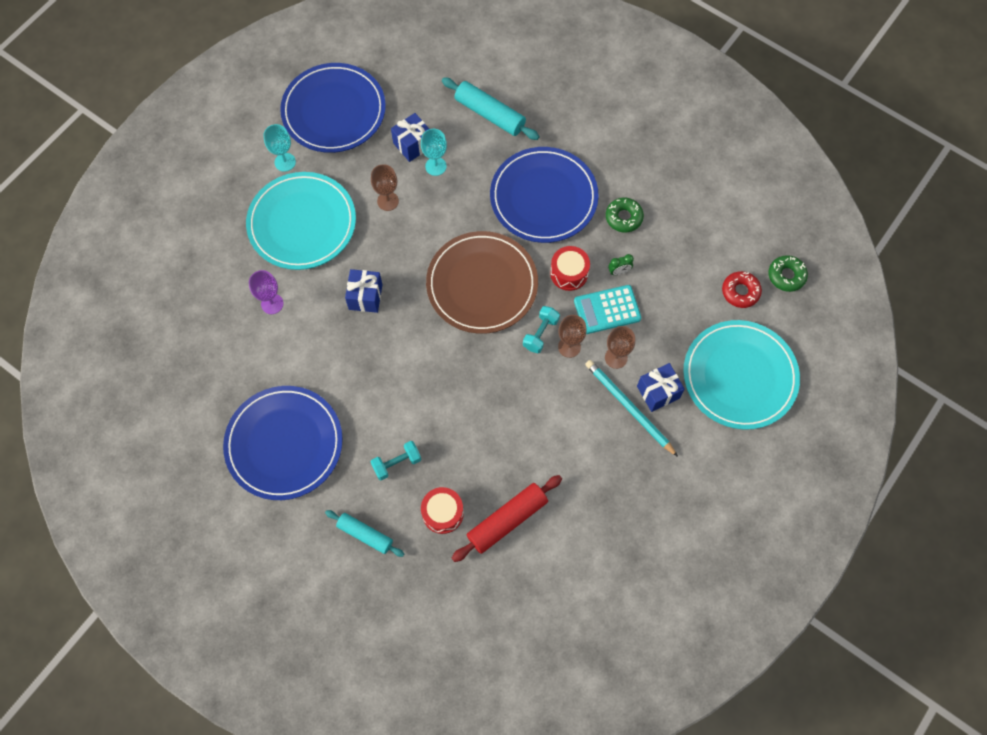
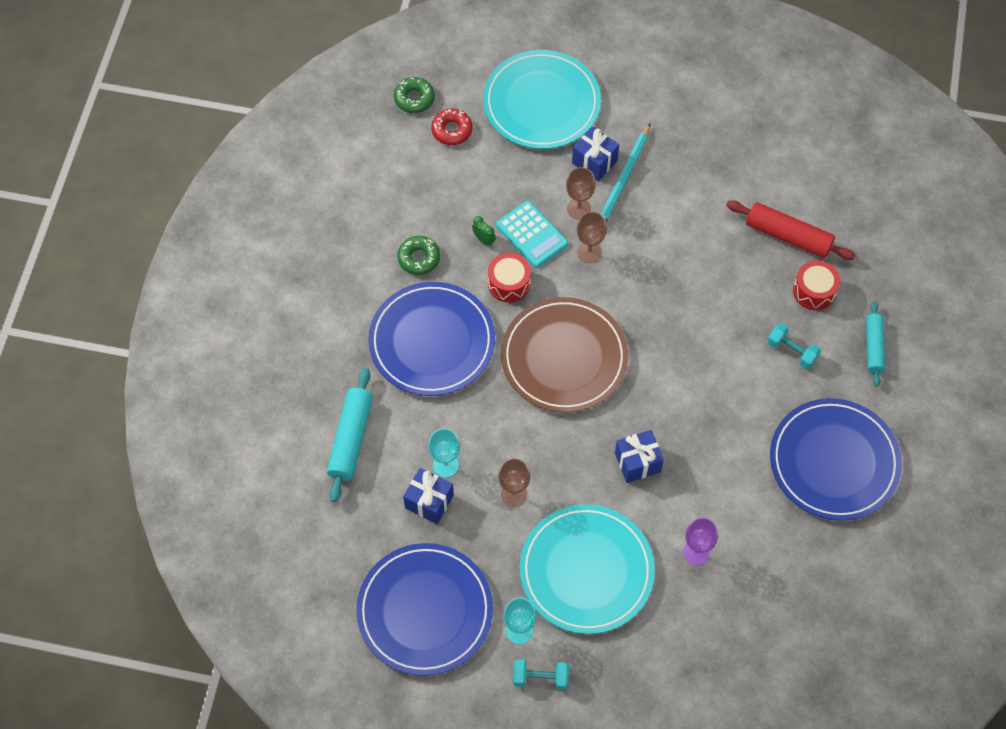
camera: 115 degrees left, 5 degrees down
(540, 333) = (589, 282): turquoise dumbbell -> turquoise dumbbell (540, 678)

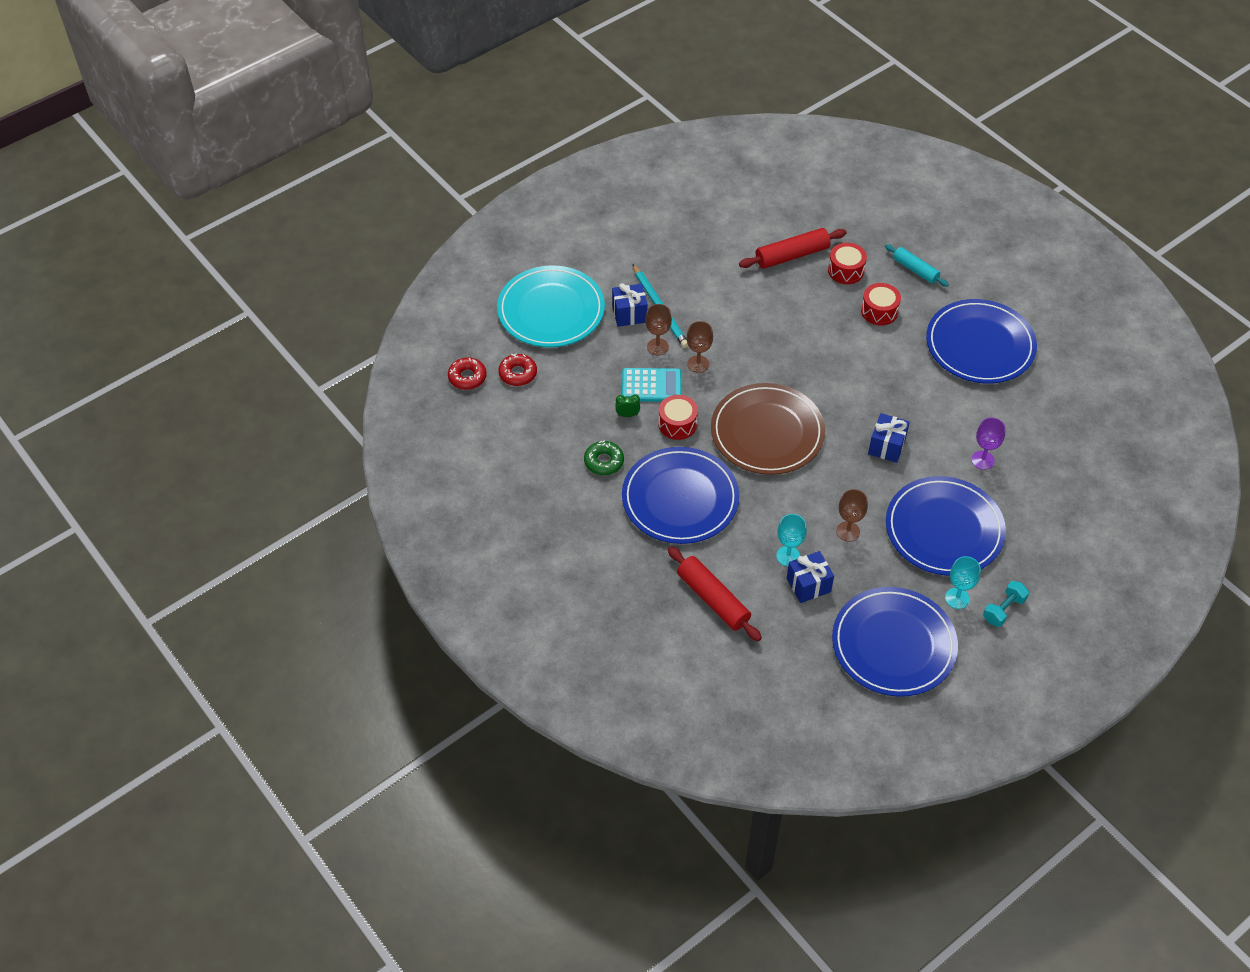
camera: 50 degrees left, 10 degrees down
(351, 439) = (713, 599): turquoise rolling pin -> red rolling pin
(414, 98) = (467, 377): green donut -> red donut
(586, 571) = (944, 529): turquoise plate -> blue plate
(792, 351) = (879, 311): turquoise dumbbell -> red drum

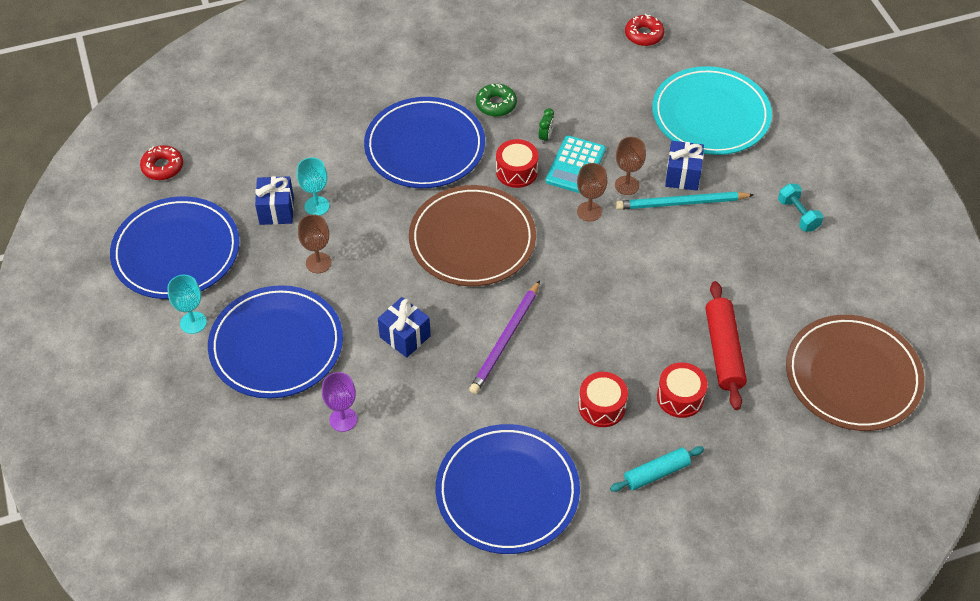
camera: 110 degrees right, 0 degrees up
(518, 373) = (634, 70): red donut -> red donut (163, 167)
(713, 599) = (302, 137): red rolling pin -> none
(775, 185) = (852, 376): none -> brown plate
(853, 382) = (505, 340): none -> purple pencil
(1003, 610) = (157, 357): turquoise dumbbell -> turquoise dumbbell (798, 215)

